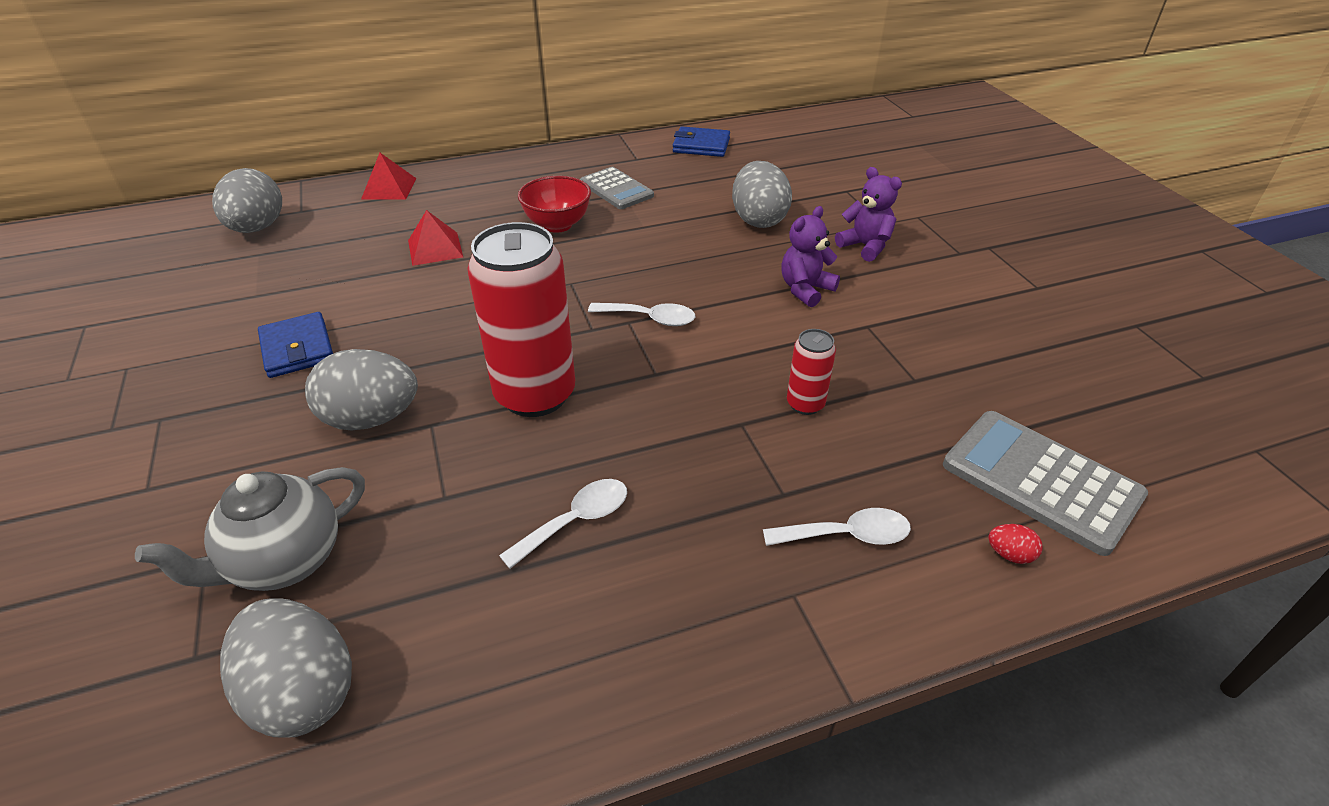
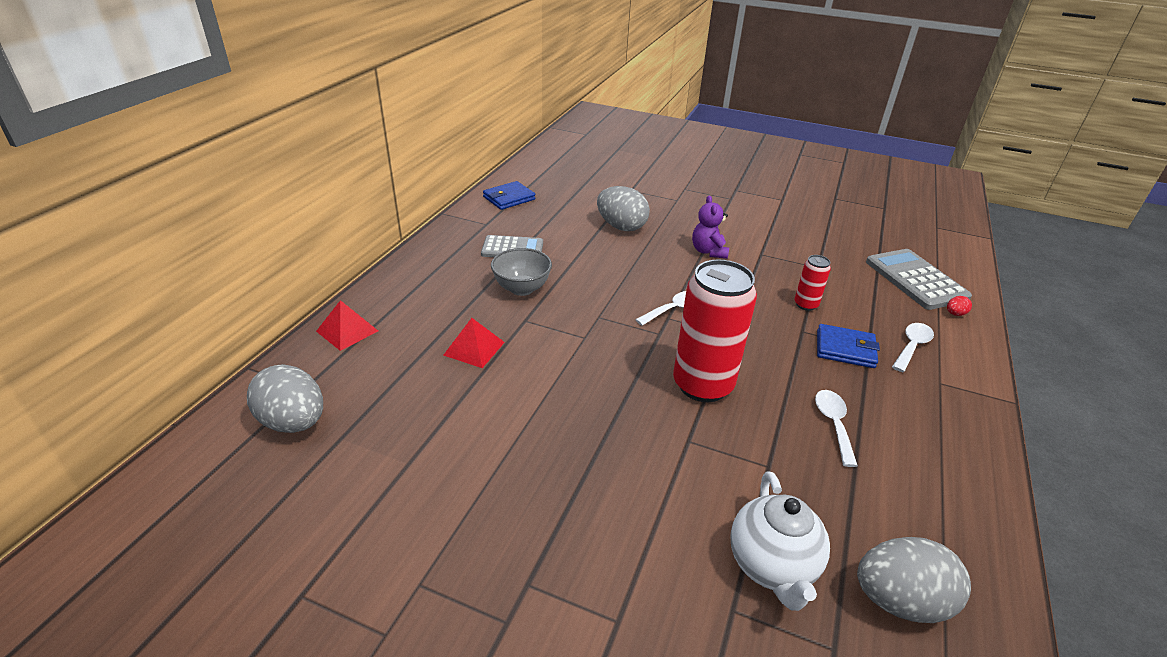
camera: 50 degrees left, 5 degrees down
(285, 562) = (772, 566): grey teapot -> white teapot
(297, 349) = (521, 468): blue wallet -> blue wallet (845, 349)
(371, 418) = (653, 464): grey egg -> none
(557, 225) = (522, 288): red bowl -> grey bowl
(865, 246) = (692, 215): purple teddy bear -> none
(1041, 480) = (916, 280): grey calculator -> grey calculator turned 75 degrees clockwise

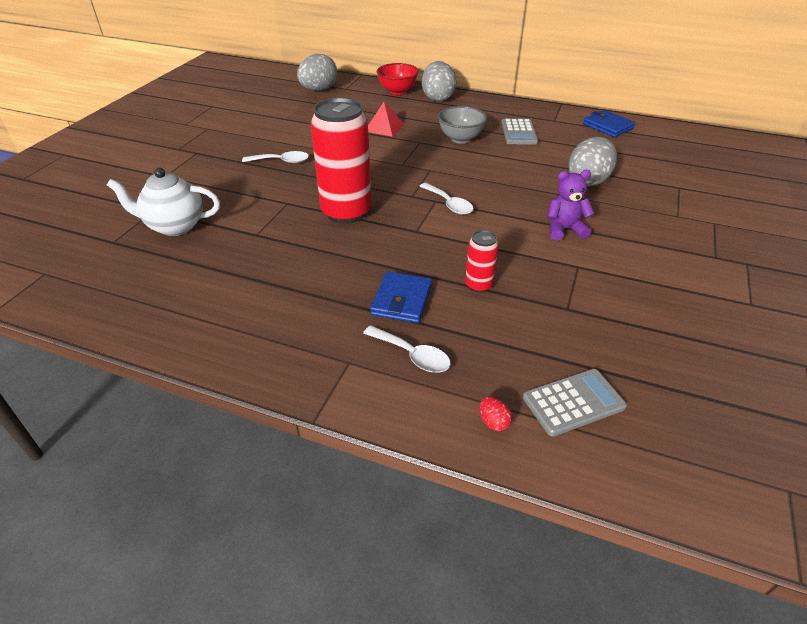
camera: 90 degrees right, 5 degrees up
(347, 331) = (397, 91): red pyramid -> red bowl
(833, 424) = (295, 273): white spoon -> white spoon (281, 161)
(899, 600) = (128, 274): grey egg -> grey egg (438, 98)
(916, 280) = (573, 402): grey calculator -> grey calculator, size x0.66

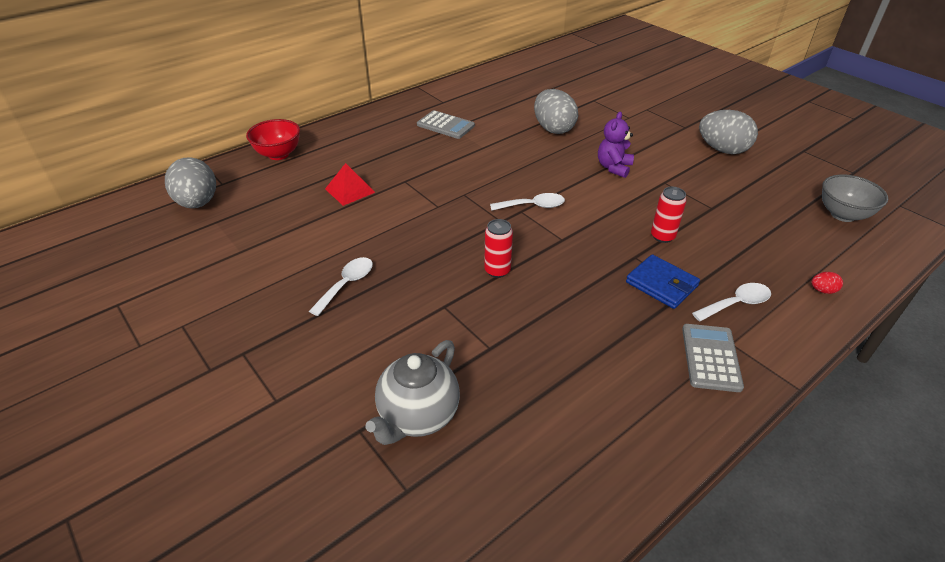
camera: 60 degrees left, 0 degrees up
(175, 226) = (418, 416): white teapot -> grey teapot
(346, 212) = (497, 270): red can -> red can, size x0.47
(438, 98) = (326, 138): grey egg -> grey egg (722, 150)
(460, 139) = (424, 157): grey bowl -> grey bowl (842, 215)
(573, 402) = (812, 247): grey calculator -> grey calculator (711, 357)
(607, 126) = (480, 85): blue wallet -> none

